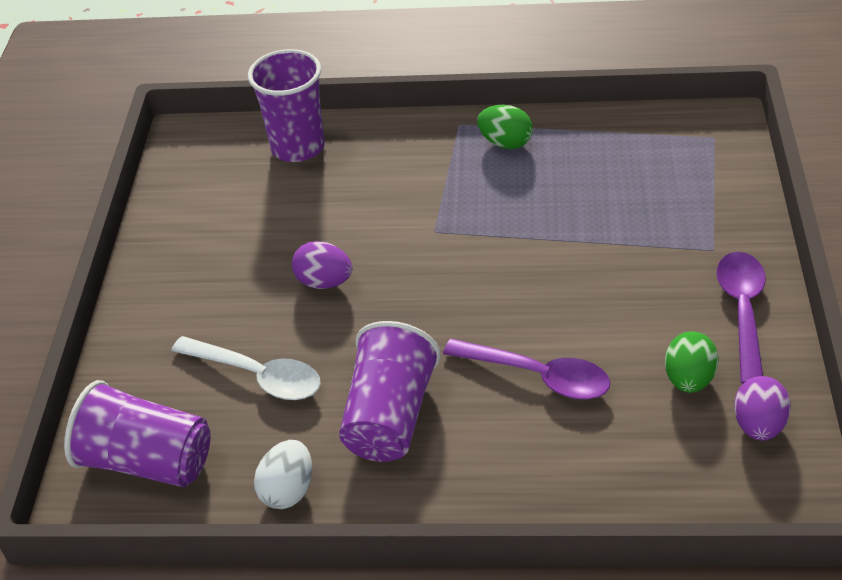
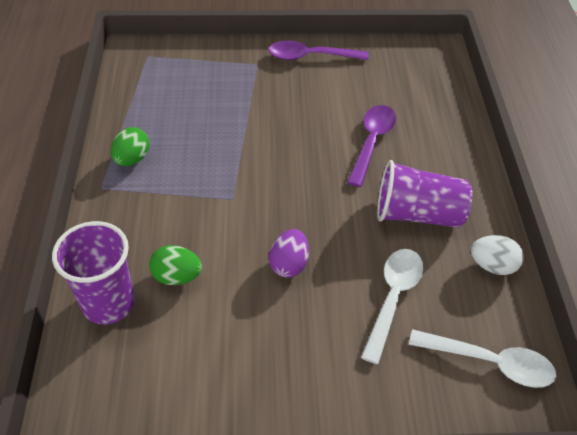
camera: 100 degrees left, 5 degrees up
(147, 461) = (490, 362): purple cup -> white spoon
(688, 379) = (365, 80): green egg -> green egg (177, 276)
(758, 425) = (395, 58): purple egg -> none

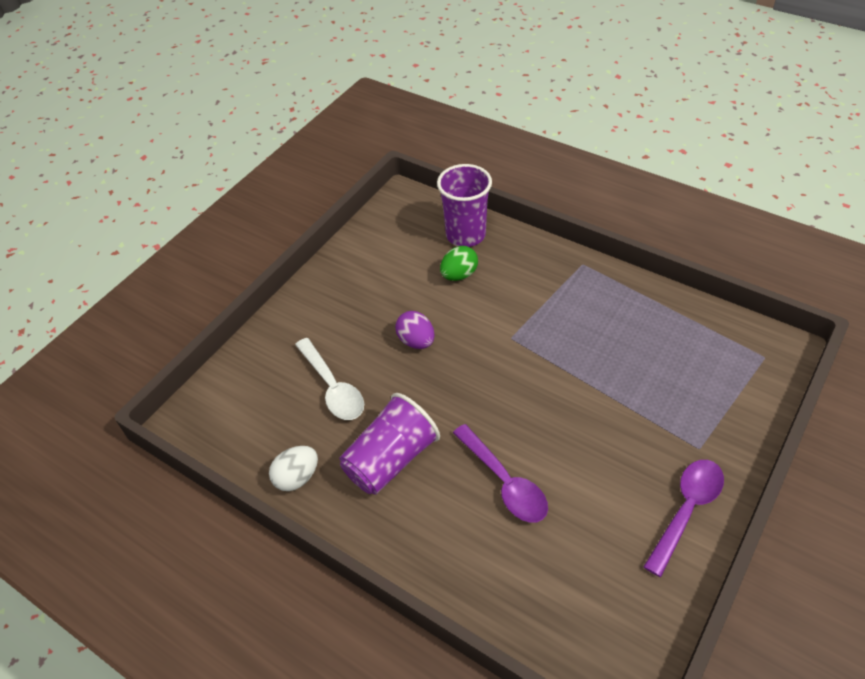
camera: 130 degrees right, 0 degrees up
(132, 159) = (605, 292): green egg -> none
(490, 362) = (234, 412): white spoon -> none

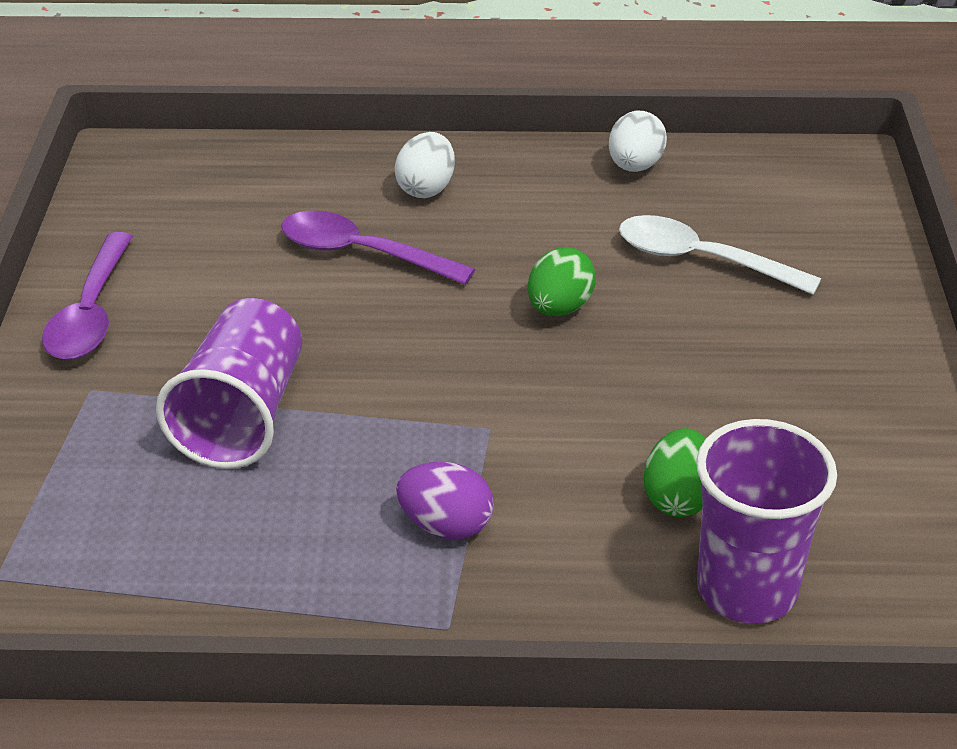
camera: 145 degrees right, 10 degrees down
(391, 459) = (535, 221): purple cup -> purple cup (242, 416)
(416, 341) = (643, 361): purple egg -> purple egg (446, 525)
(428, 390) = (559, 308): none -> green egg
(431, 523) = (426, 188): none -> white egg

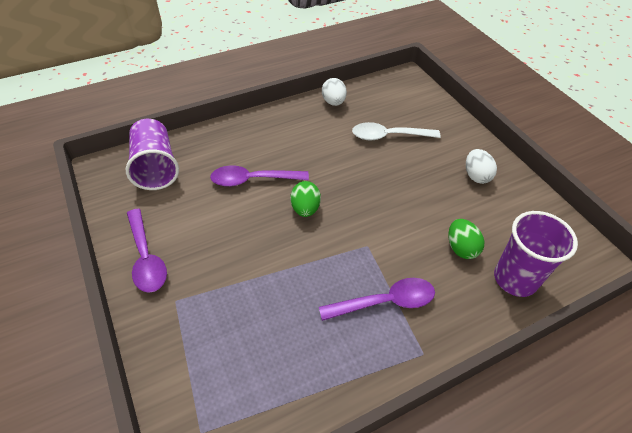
camera: 30 degrees left, 10 degrees up
(242, 416) = (258, 284): purple cup -> purple cup (156, 167)
(426, 188) = (258, 139): white egg -> white egg (476, 176)
(446, 525) = (385, 302): purple egg -> purple spoon
(559, 308) = (352, 177): green egg -> green egg (305, 209)

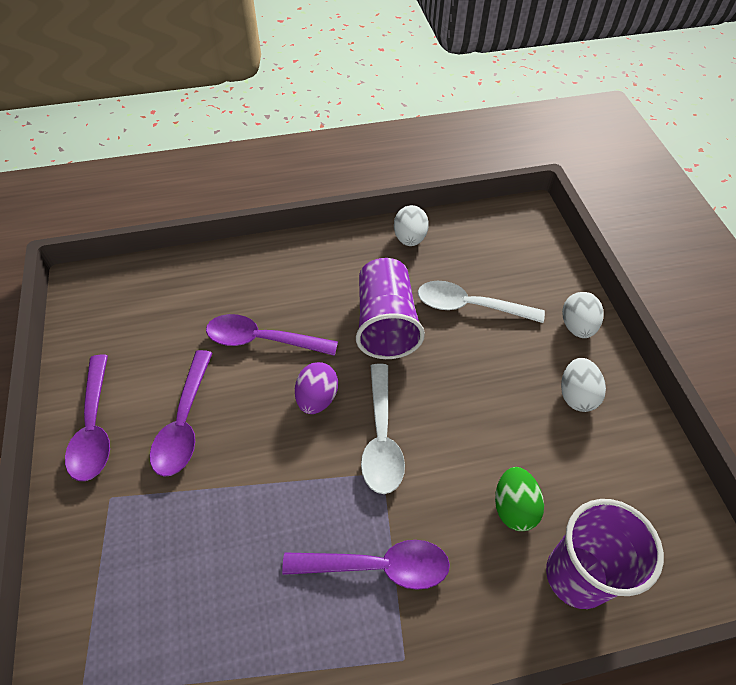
camera: 15 degrees right, 5 degrees up
(156, 167) = (146, 297): purple cup -> purple cup (386, 323)
(214, 242) = (184, 423): none -> purple spoon
(305, 209) = (317, 398): green egg -> purple egg
(359, 225) = (381, 438): none -> white spoon
(461, 136) = (577, 326): none -> white egg

